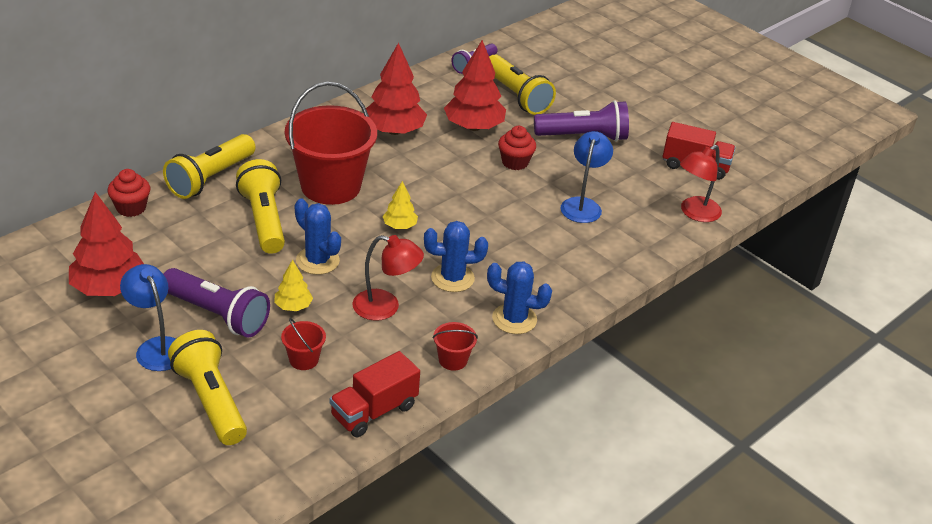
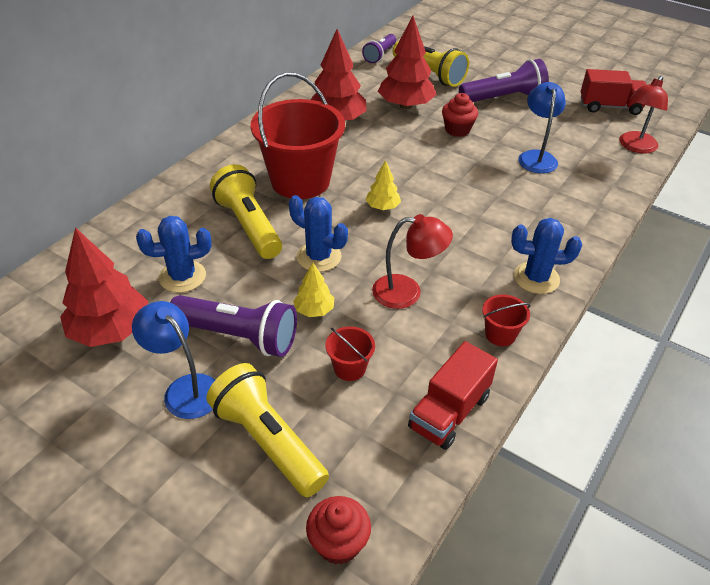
camera: 10 degrees left, 5 degrees up
(131, 208) = (108, 238): red cupcake -> red cupcake (338, 543)
(210, 178) = (180, 194): yellow flashlight -> none
(452, 278) = (457, 248): blue cactus -> blue cactus (182, 277)

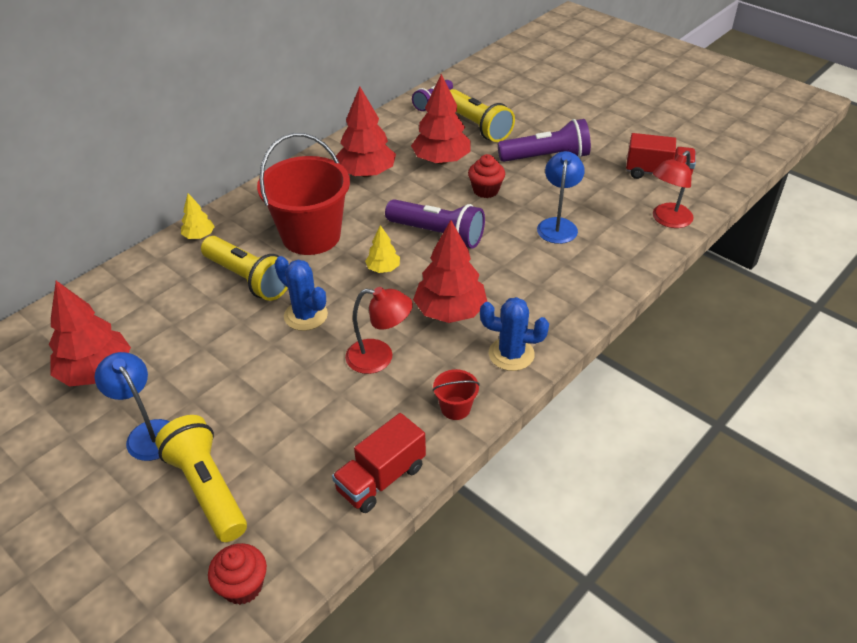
camera: 10 degrees right, 0 degrees up
(182, 277) = (173, 325): blue cactus -> none
(238, 336) = (209, 387): purple flashlight -> purple flashlight (437, 234)
(248, 226) = (248, 279): yellow flashlight -> yellow flashlight turned 150 degrees clockwise
(314, 310) = (285, 368): yellow tree -> yellow tree (199, 236)
(349, 368) = (301, 427): red bucket -> none
(462, 242) = (450, 311): none -> red tree

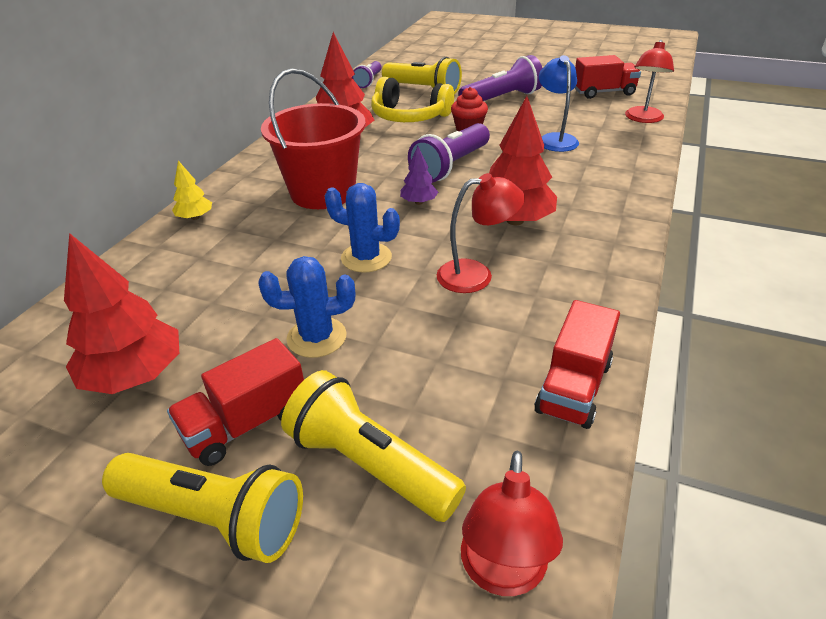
camera: 20 degrees left, 5 degrees down
(147, 432) = (246, 424): blue lamp -> red truck
(242, 586) = (503, 573): red cupcake -> red lamp
(248, 279) = (278, 241): yellow flashlight -> yellow flashlight (214, 517)
(383, 269) = (419, 202): yellow tree -> purple tree
(437, 234) = (451, 166): purple flashlight -> purple flashlight turned 120 degrees clockwise
(441, 160) = (409, 116): red tree -> yellow headphones
(455, 408) = (593, 298): red bucket -> none
(511, 354) = (605, 240): blue cactus -> blue cactus (316, 337)

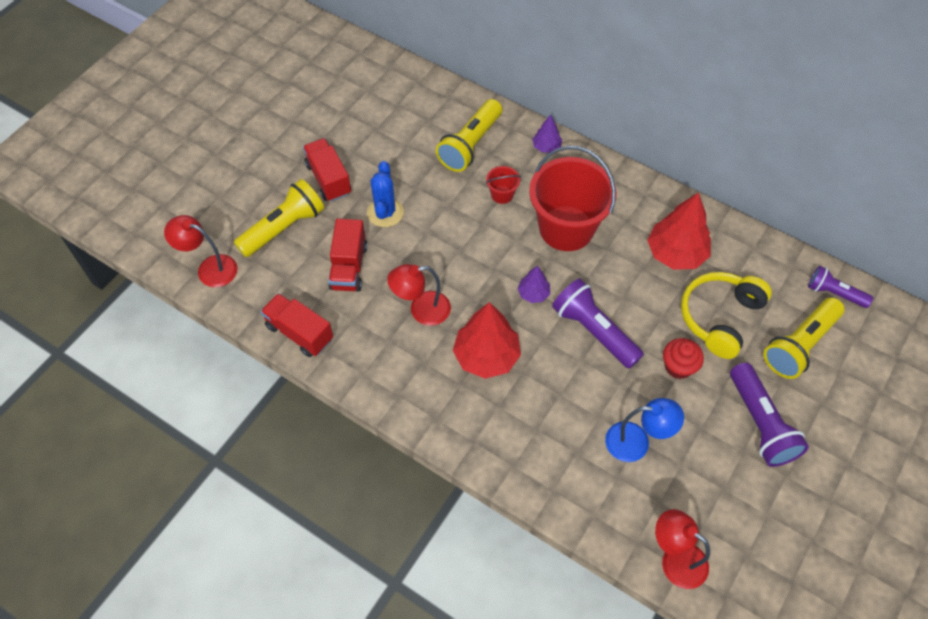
camera: 100 degrees right, 20 degrees up
(135, 375) = (381, 131): red tree -> none
(195, 217) = (546, 147): yellow tree -> purple tree
(214, 517) = (278, 168): yellow flashlight -> yellow flashlight (470, 145)
(275, 239) = (502, 194): none -> red bucket
(366, 258) = (462, 247): blue cactus -> none
(476, 275) = (421, 310): red lamp -> red lamp turned 75 degrees clockwise
(603, 92) = (767, 551): red truck -> red truck (349, 267)

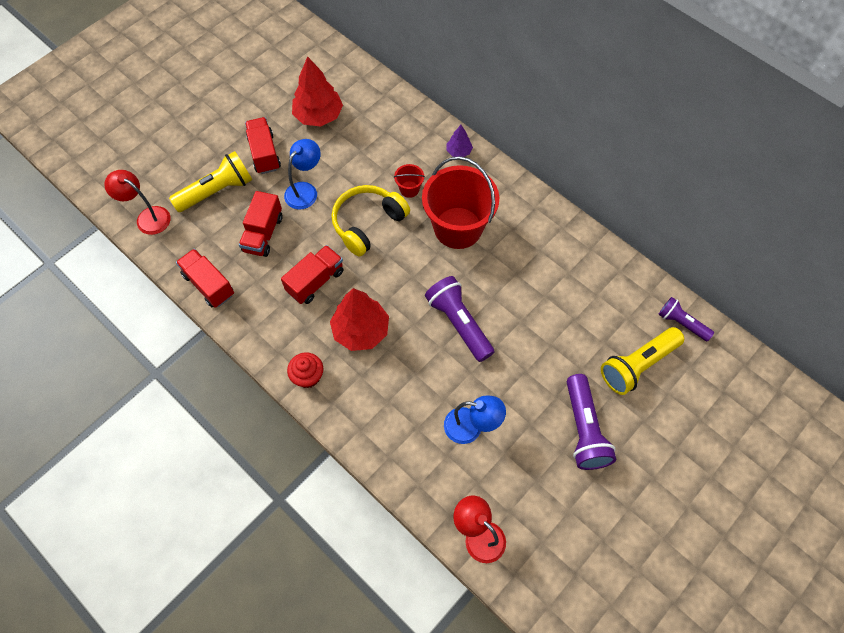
camera: 10 degrees right, 5 degrees up
(385, 212) = (305, 190): blue cactus -> blue lamp
(421, 310) = (315, 281): red lamp -> red truck
(470, 145) = (393, 140): yellow flashlight -> none
(533, 294) = (414, 282): purple tree -> none
(675, 253) = (548, 265): red tree -> red tree (318, 116)
(678, 366) = (524, 367): red cupcake -> red cupcake (308, 376)
(720, 317) = (573, 329): yellow headphones -> yellow headphones (367, 223)

